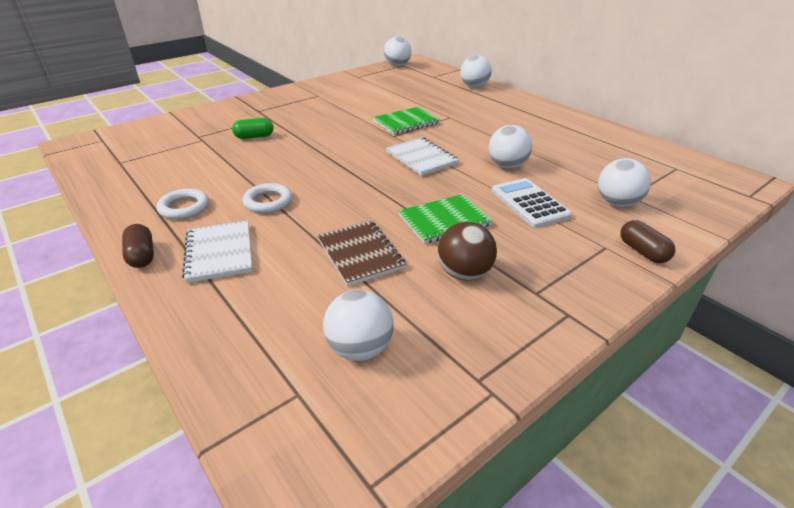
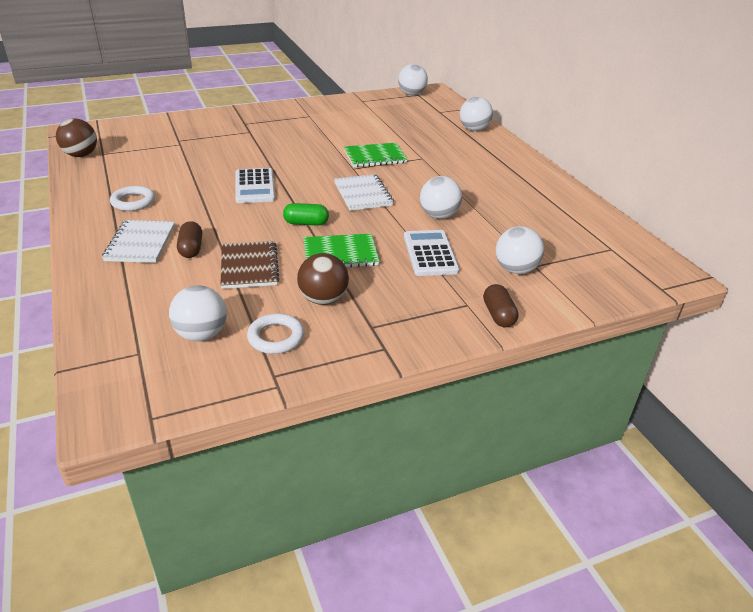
camera: 15 degrees right, 0 degrees up
(94, 168) = (81, 155): none -> brown ball
(142, 255) = (82, 234): brown capsule -> brown capsule (191, 249)
(254, 137) = (226, 148): green capsule -> green capsule (306, 223)
(268, 202) = (202, 209): white ring -> white ring (276, 337)
(309, 169) = (254, 186): none -> white calculator

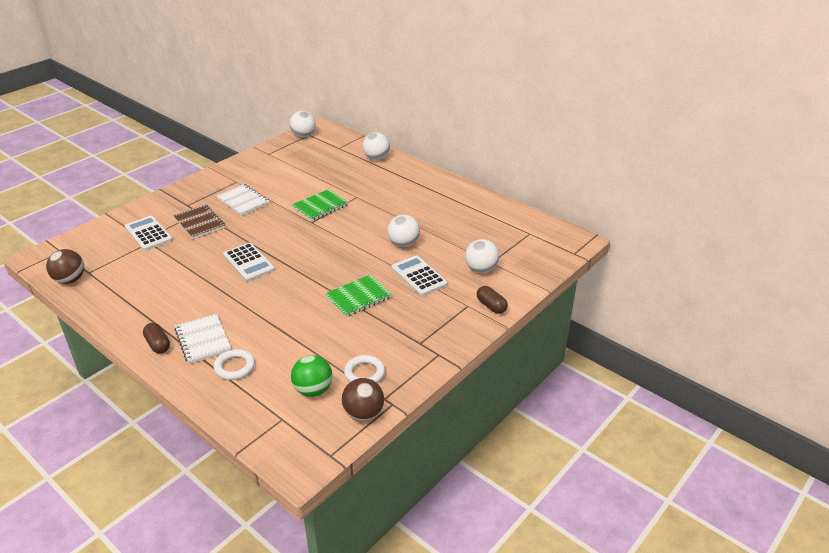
camera: 25 degrees left, 0 degrees up
(133, 202) = (162, 308): white ring -> white ring (234, 367)
(186, 137) = (148, 234): none -> white calculator
(191, 249) = (247, 331): brown capsule -> brown capsule (158, 344)
(201, 334) = (313, 390): white ball -> green ball
(249, 266) = (302, 329): brown notebook -> brown notebook (199, 223)
(306, 223) = (314, 281): green capsule -> none
(323, 299) = (374, 335): brown ball -> brown ball (363, 413)
(363, 194) = (336, 243): white notebook -> white notebook (243, 201)

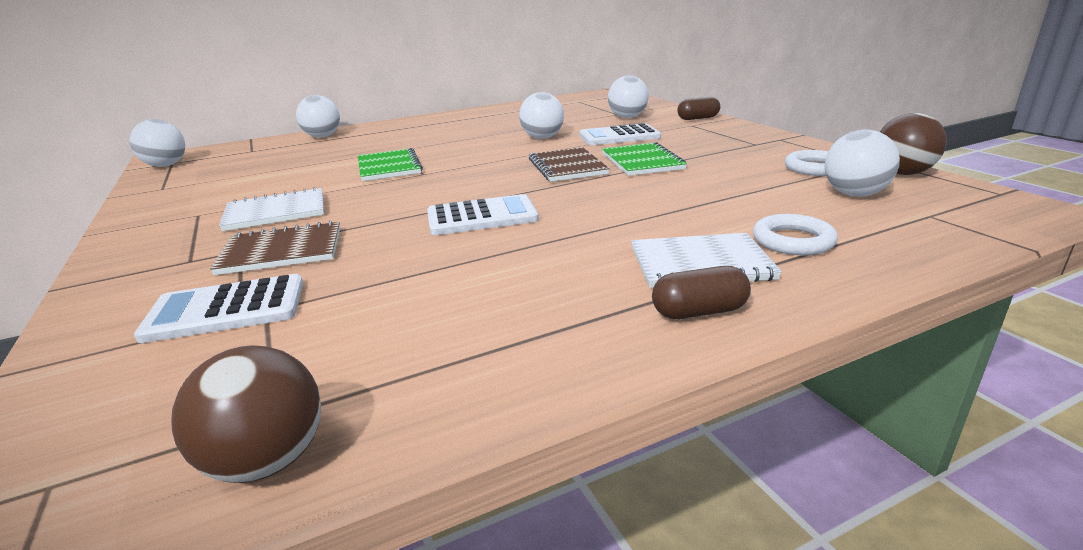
camera: 65 degrees left, 10 degrees down
(313, 390) = (854, 194): green ball -> white ball
(338, 270) = (567, 167): none -> brown notebook

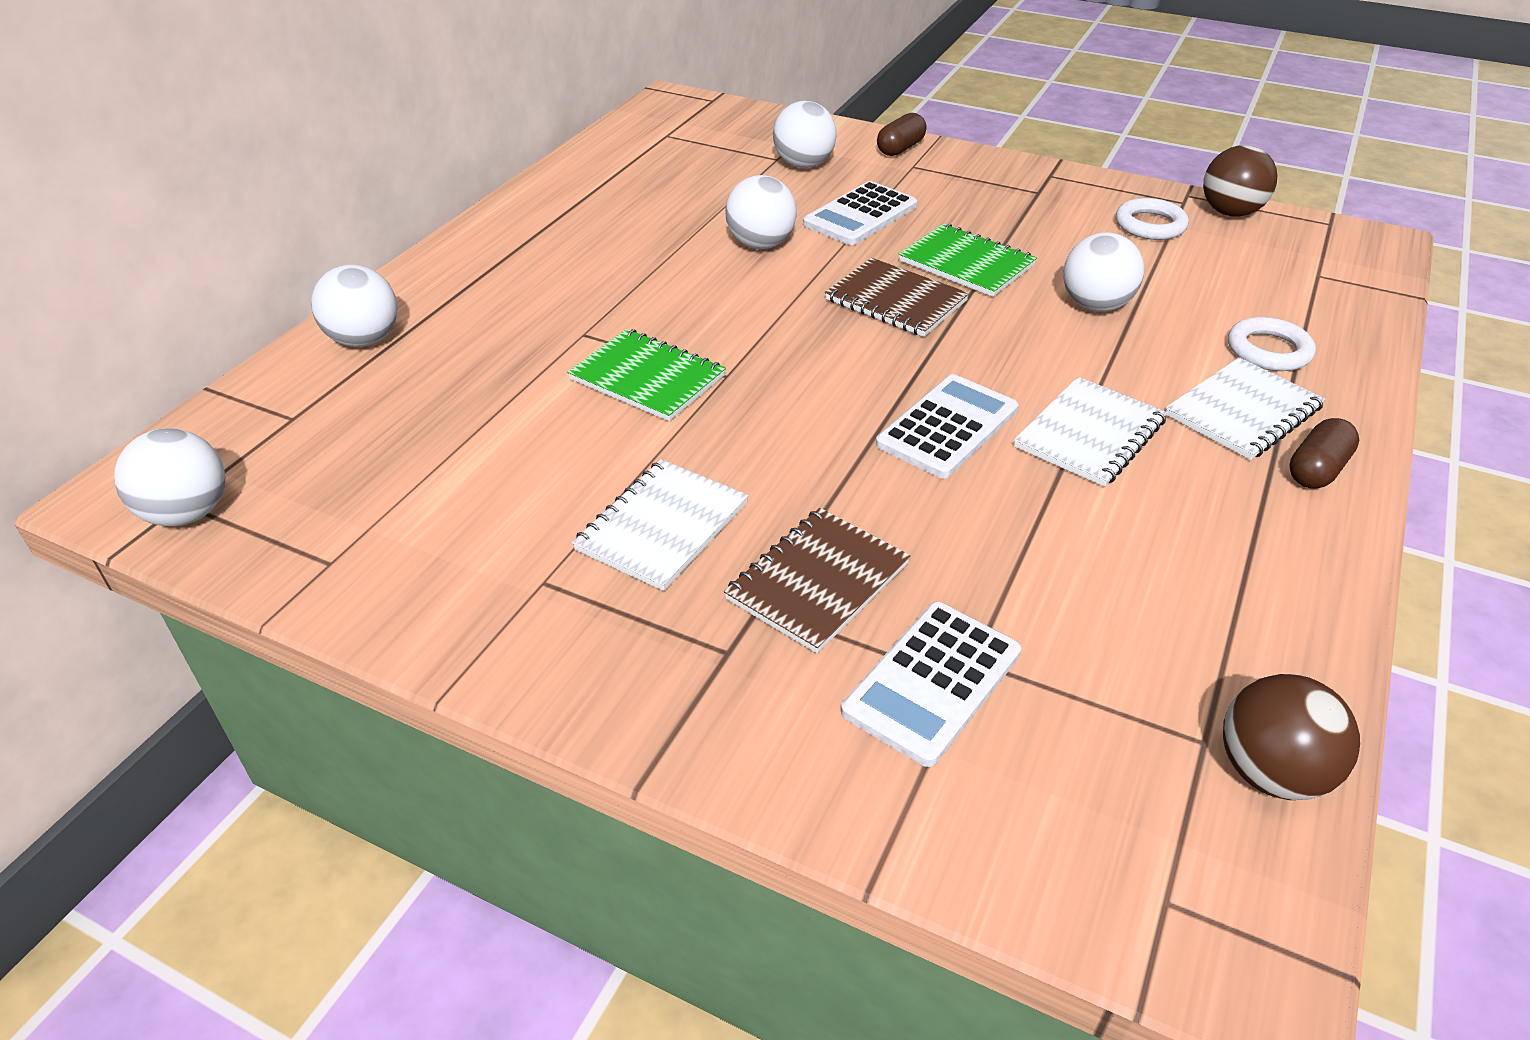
camera: 40 degrees left, 15 degrees up
(559, 242) = (1090, 434): none -> white notebook
(854, 194) = (1232, 261): white ball -> white ball (1095, 305)

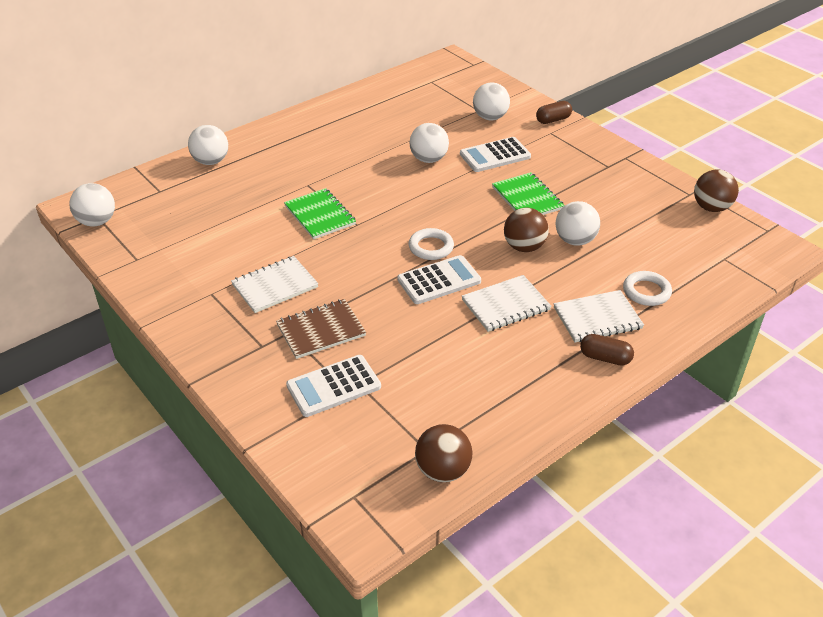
camera: 25 degrees right, 0 degrees up
(895, 300) = (471, 209): brown notebook -> none
(1030, 336) = (524, 247): none -> brown ball
(1150, 225) = (654, 203): white ring -> white ring (431, 247)
(1316, 470) = (605, 358): brown capsule -> brown capsule turned 45 degrees clockwise

